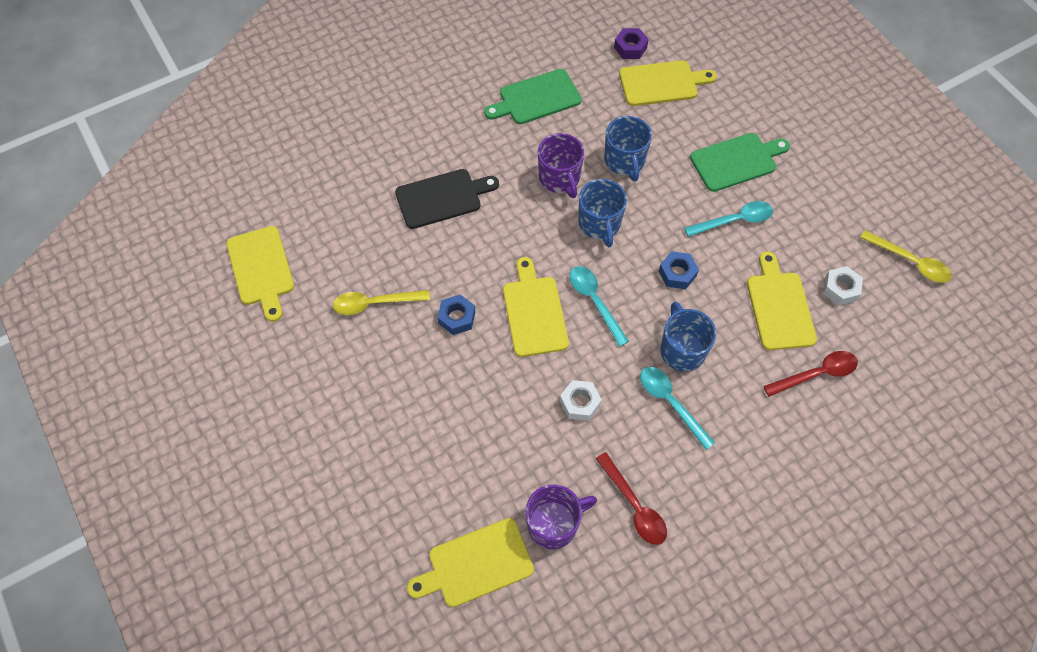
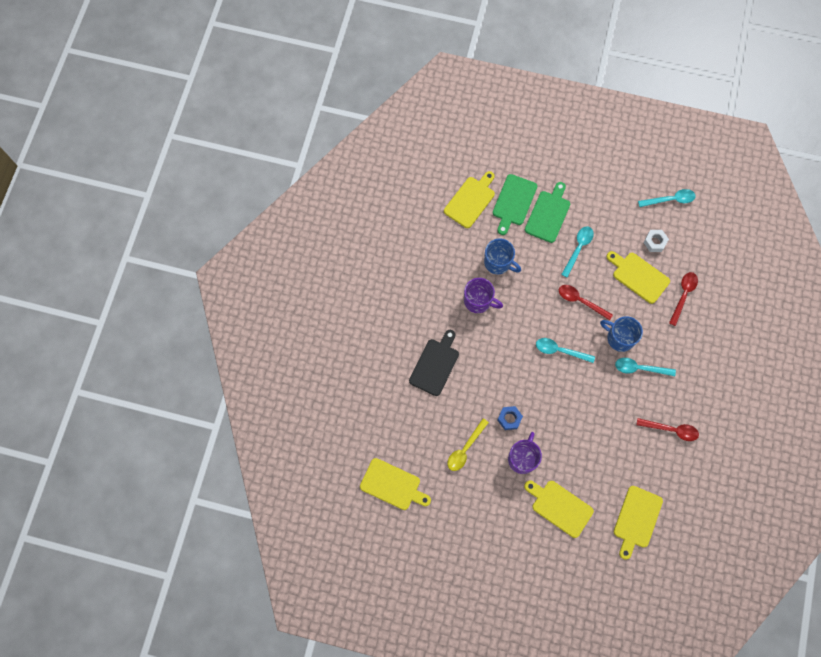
camera: 45 degrees left, 10 degrees up
(534, 312) = (540, 382): yellow cutting board -> yellow cutting board (560, 507)
(536, 98) = (419, 266): green cutting board -> green cutting board (513, 202)
(554, 524) = (648, 470): purple mug -> purple mug (522, 458)
(580, 403) = (603, 406): white nut -> none
(599, 224) = (521, 308): blue mug -> none
(630, 48) = (434, 192): purple nut -> none
(677, 273) = (580, 301): blue nut -> red spoon
(910, 262) = (670, 200): yellow spoon -> turquoise spoon

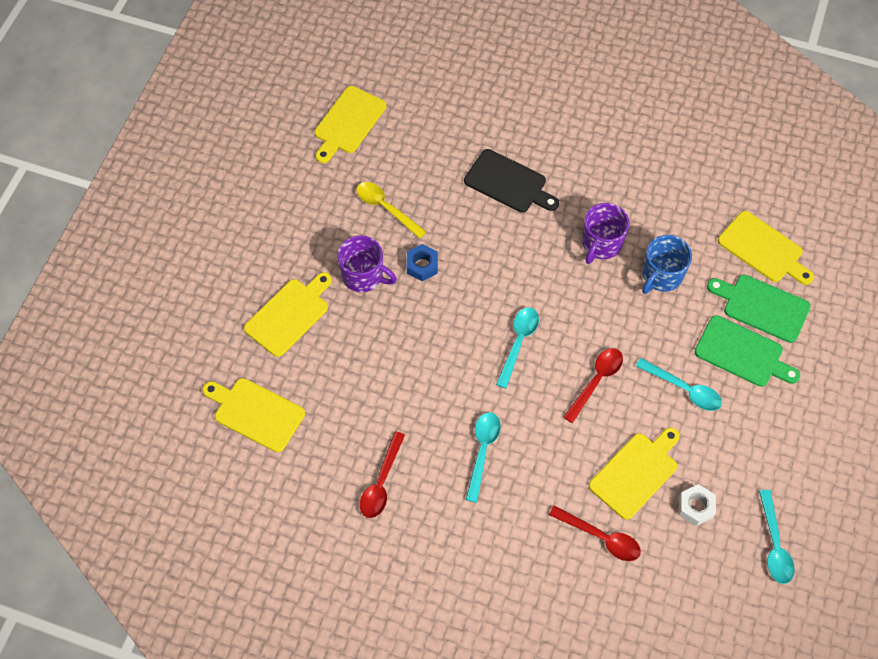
camera: 95 degrees right, 10 degrees down
(619, 338) = (533, 429): blue mug -> none

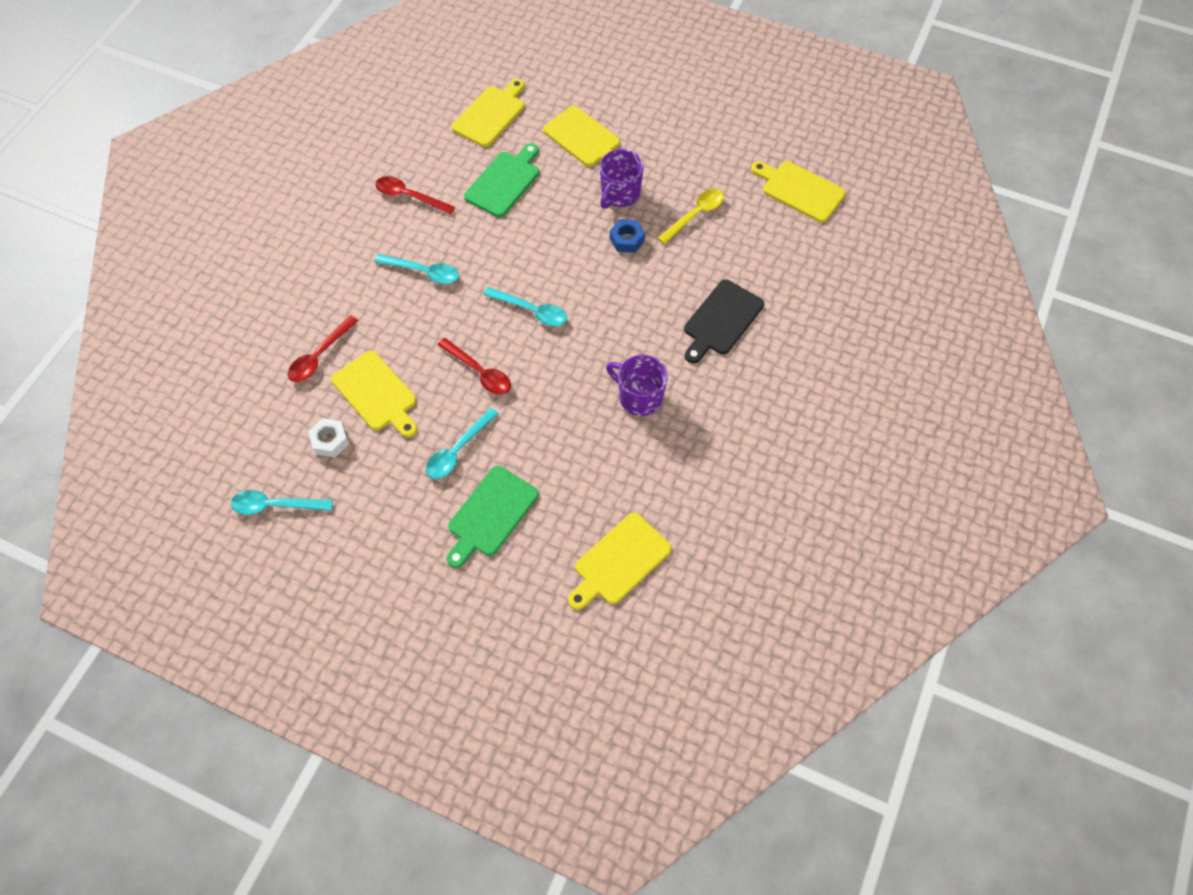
camera: 95 degrees right, 0 degrees up
(661, 276) = (594, 449): blue mug -> none
(762, 307) = (544, 546): green cutting board -> green cutting board (504, 182)

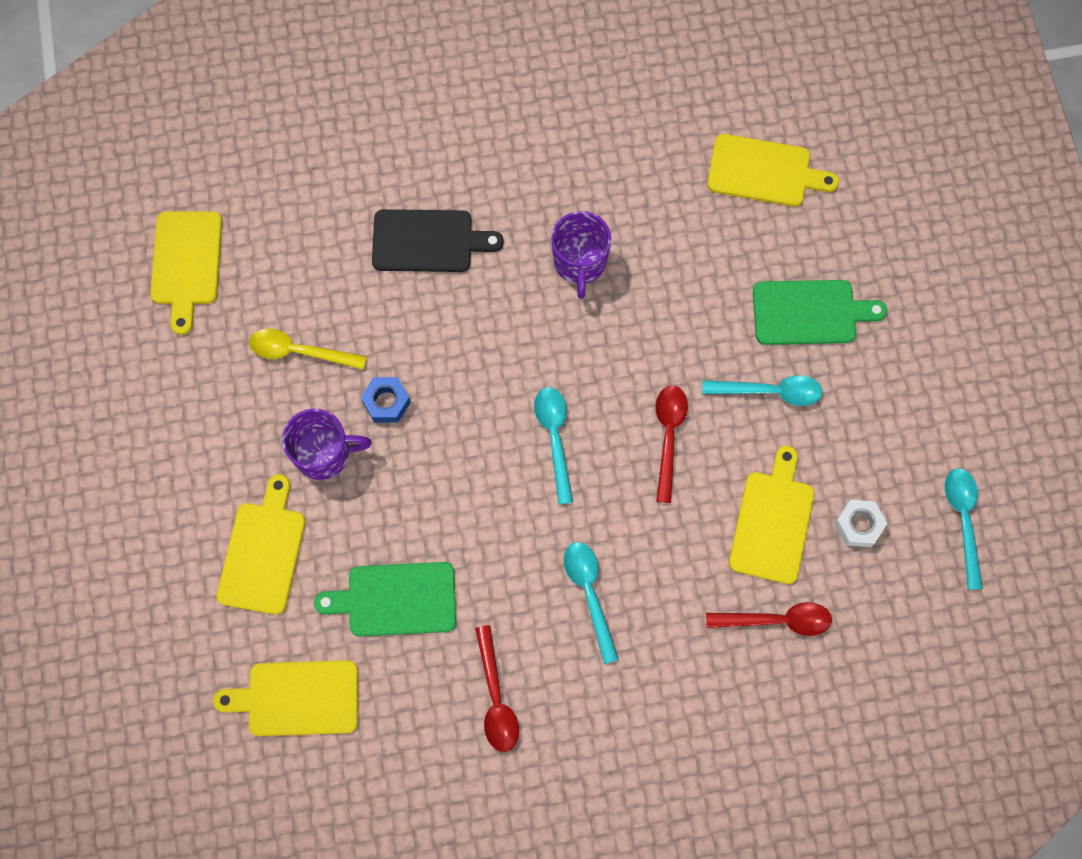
camera: 125 degrees left, 10 degrees up
(275, 505) = (963, 521): turquoise spoon -> turquoise spoon turned 150 degrees counterclockwise

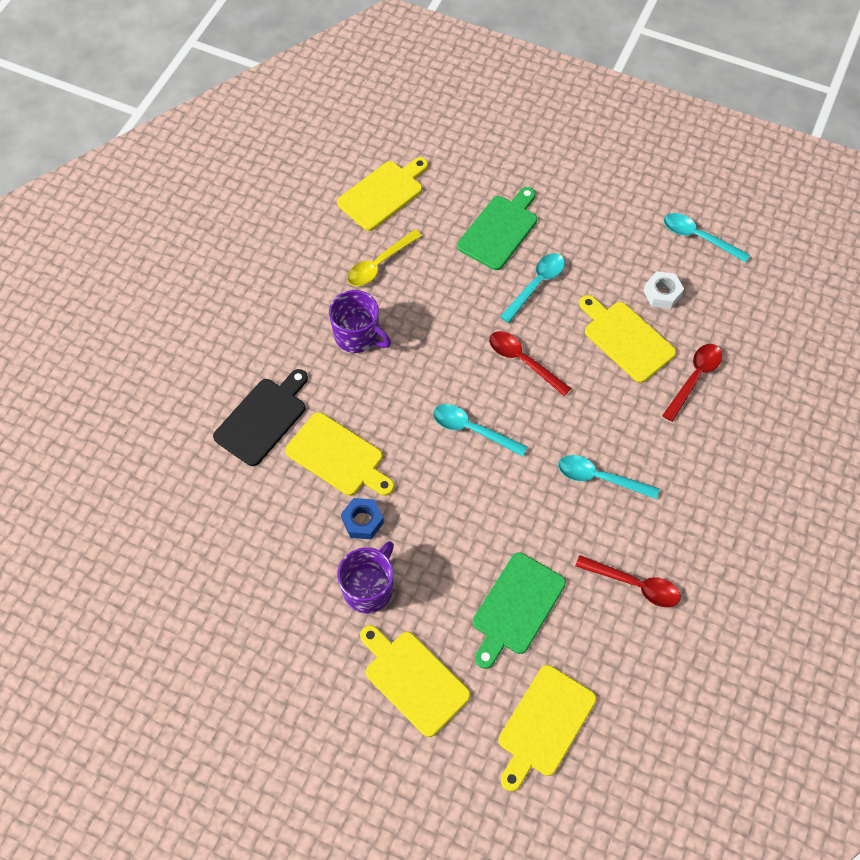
camera: 55 degrees left, 10 degrees down
(186, 263) = (139, 594): yellow cutting board -> yellow cutting board (338, 457)
(300, 351) = (276, 556): yellow spoon -> yellow spoon (379, 264)

